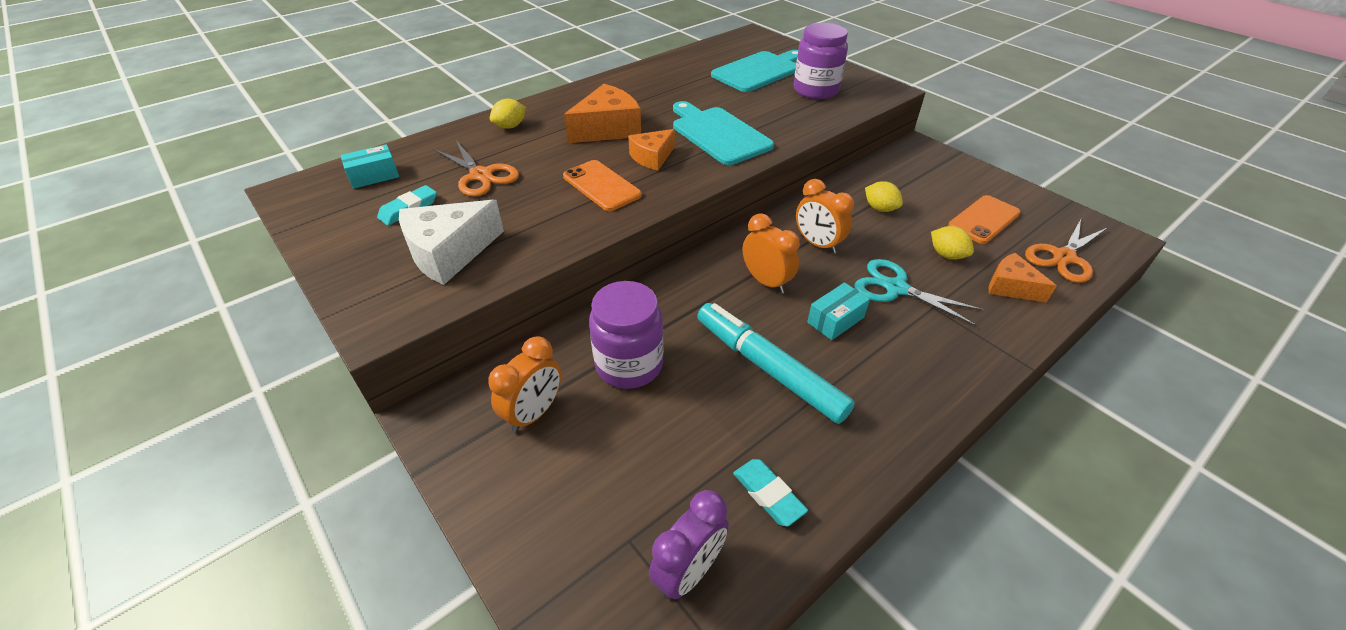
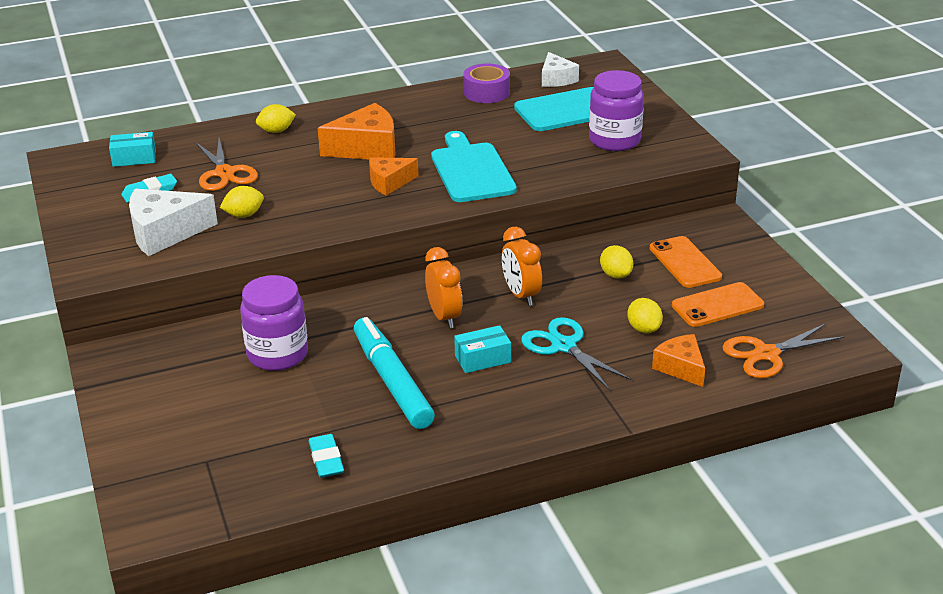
camera: 20 degrees right, 10 degrees down
(527, 216) = (244, 215): none -> yellow lemon
(534, 413) = (183, 371): orange clock -> none
(601, 186) = (324, 200): orange phone -> orange phone (685, 262)
(678, 67) = (486, 92): none -> purple tape
(689, 571) = (236, 487): purple clock -> none
(726, 50) = (556, 79): none -> white cheese

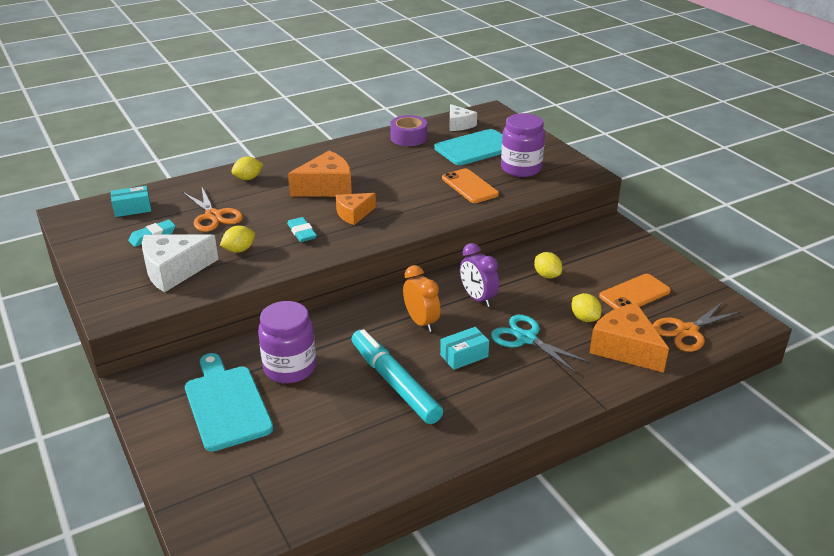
camera: 10 degrees left, 0 degrees up
(326, 460) = (358, 461): turquoise eraser -> turquoise eraser (302, 232)
(471, 170) = (417, 200): turquoise cutting board -> turquoise cutting board (226, 404)
(521, 295) = (477, 298): orange clock -> purple clock
(681, 367) = (625, 348): orange cheese -> orange cheese, size x1.60
(685, 262) = (596, 261): orange phone -> orange phone (469, 186)

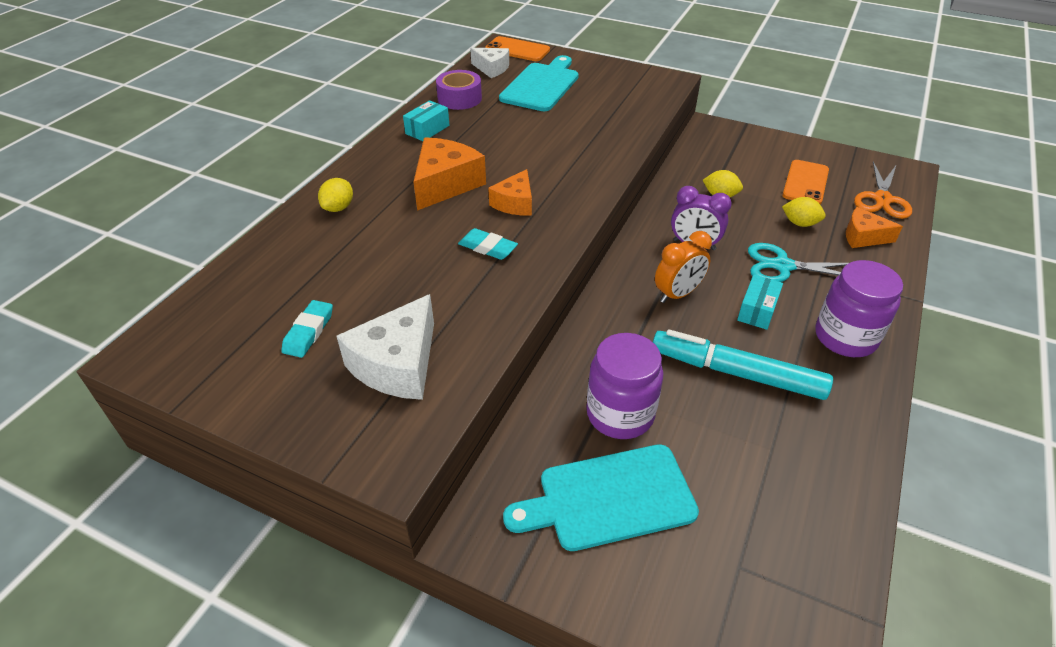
camera: 35 degrees left, 10 degrees up
(132, 209) = (232, 307): turquoise box -> turquoise box (427, 130)
(213, 216) = (355, 271): orange scissors -> none
(226, 404) = (609, 498): turquoise cutting board -> turquoise cutting board turned 45 degrees counterclockwise
(239, 250) = (444, 300): yellow lemon -> none
(421, 322) = (677, 294): orange clock -> orange clock turned 120 degrees clockwise
(469, 186) = (587, 129): orange phone -> orange phone (517, 50)
(521, 169) = (609, 95): purple jar -> purple jar (845, 337)
(625, 348) = (863, 237): orange cheese -> orange cheese, size x0.62

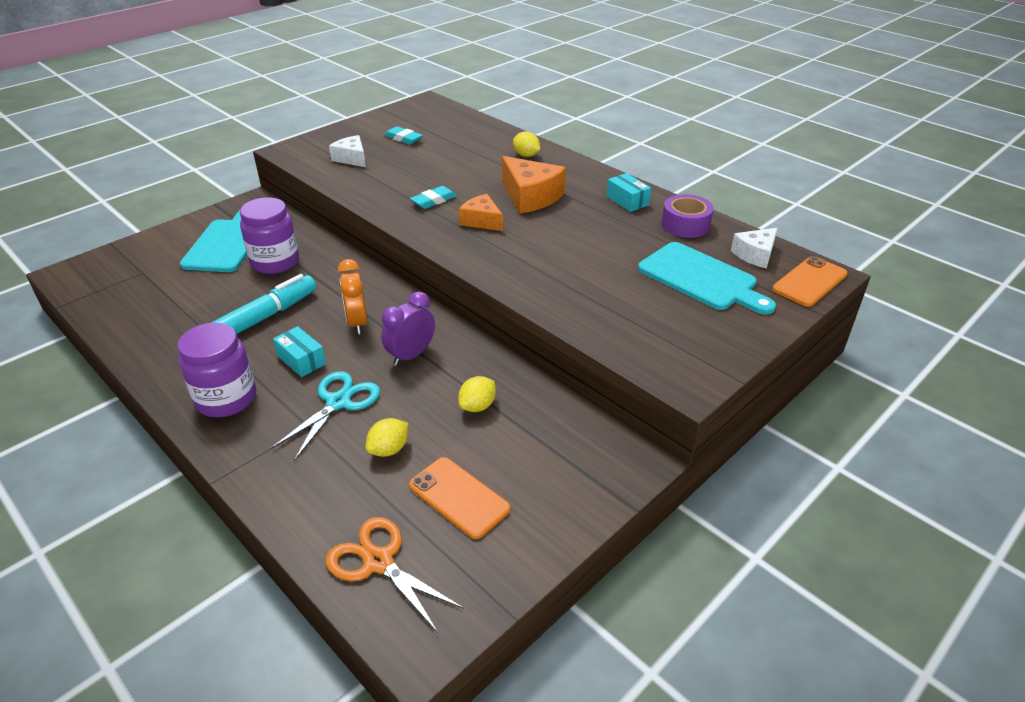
camera: 110 degrees right, 5 degrees down
(398, 364) = (351, 158): white cheese -> white cheese, size x0.62
(863, 237) = (329, 494): orange cheese -> none

